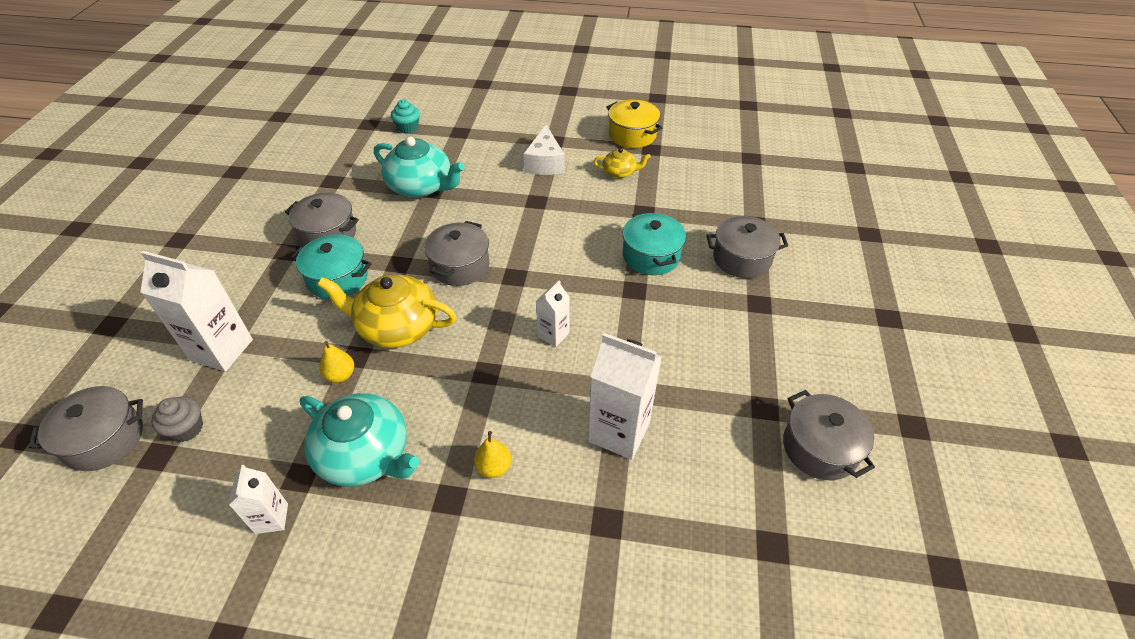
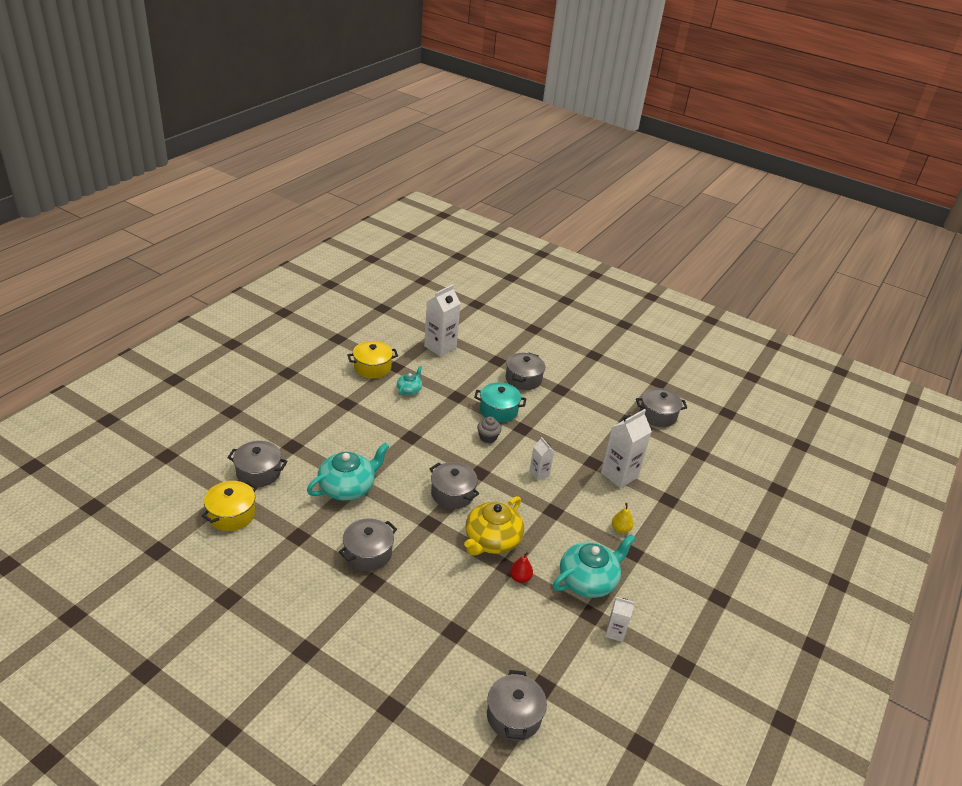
camera: 70 degrees left, 10 degrees down
(186, 429) = (526, 667): grey cupcake -> grey cupcake (488, 437)
(222, 350) = (461, 638): white carton -> white carton (440, 347)
(338, 278) = (424, 559): turquoise pot -> none
(340, 375) = (520, 578): yellow pear -> red pear
(342, 135) = (231, 514): none -> yellow pot
(408, 128) = (258, 472): turquoise cupcake -> grey pot
(545, 163) = (370, 418): white cheese -> none
(620, 172) = (409, 389): yellow teapot -> turquoise teapot

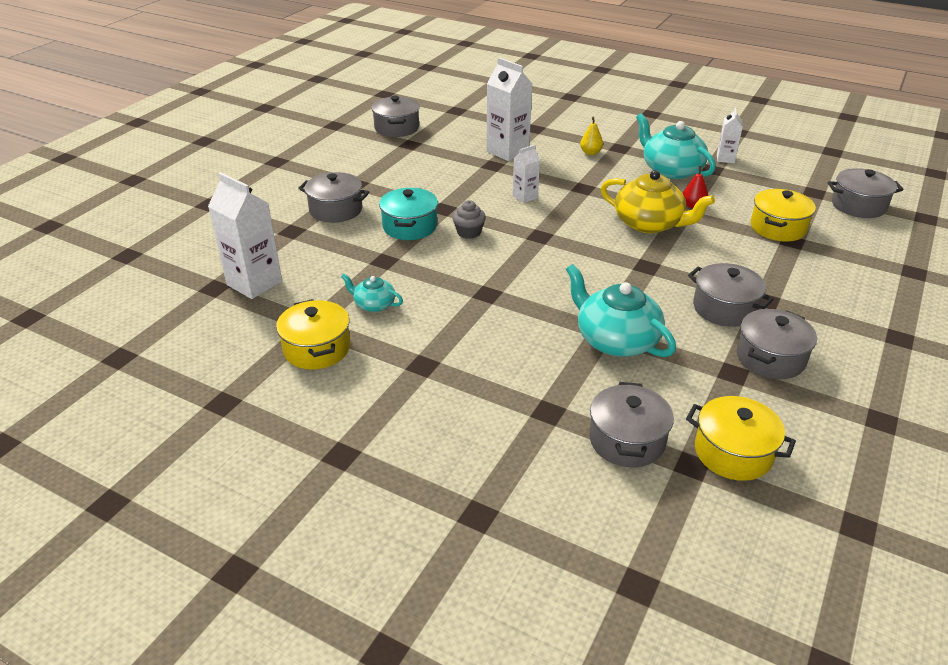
camera: 90 degrees left, 0 degrees up
(452, 494) = (587, 253): grey pot -> grey pot (770, 358)
(477, 629) = (778, 228): none -> yellow pot

